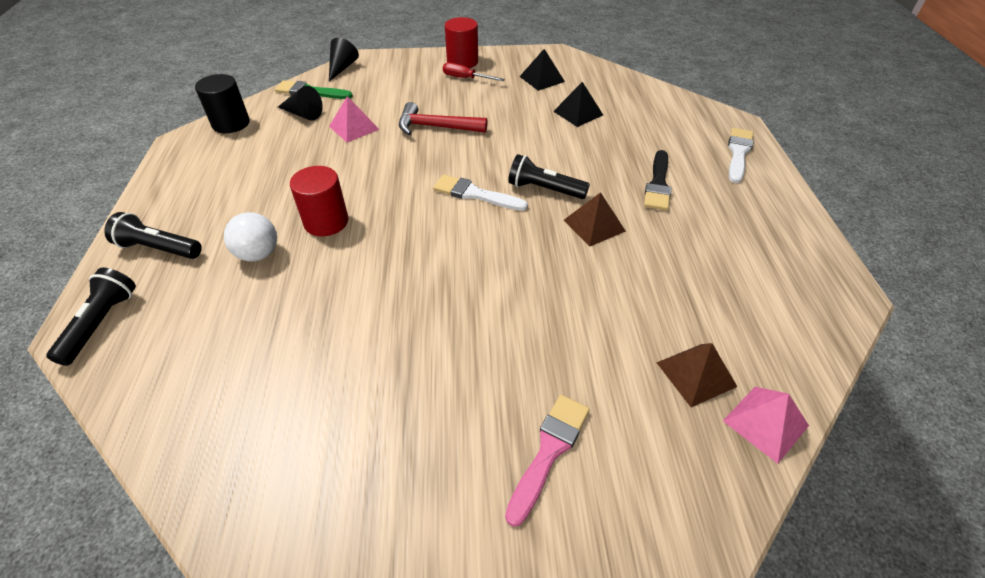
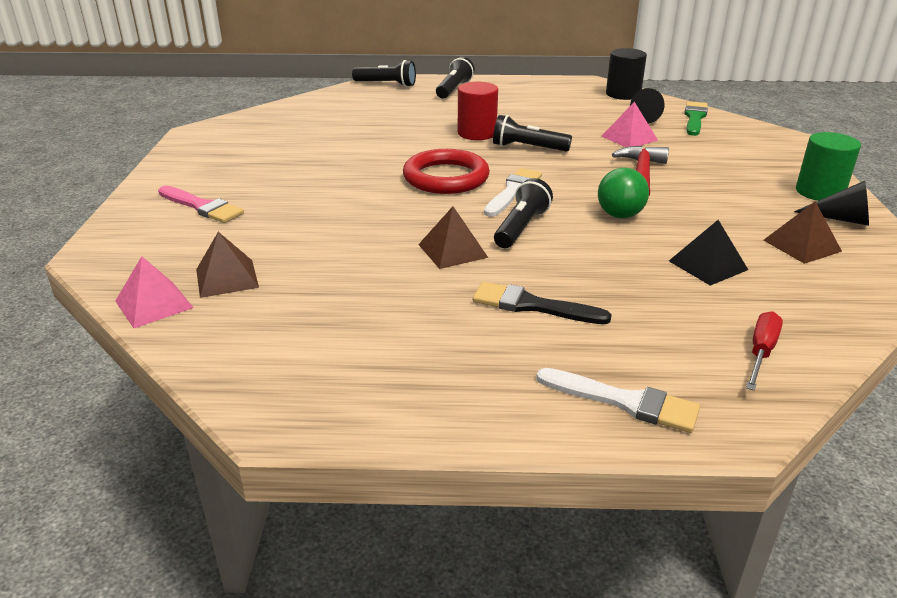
camera: 95 degrees right, 15 degrees down
(258, 254) = (441, 115): white ball -> none
(342, 68) = (757, 129): black cone -> black cone (841, 219)
(372, 186) = (528, 148): none -> black flashlight
(447, 238) = (446, 177): none -> red ring
(462, 62) = (819, 192): red cylinder -> green cylinder
(466, 78) = (771, 193): red screwdriver -> red screwdriver (761, 352)
(513, 141) = (620, 215): none -> green ball
(542, 79) = (802, 245): black pyramid -> brown pyramid

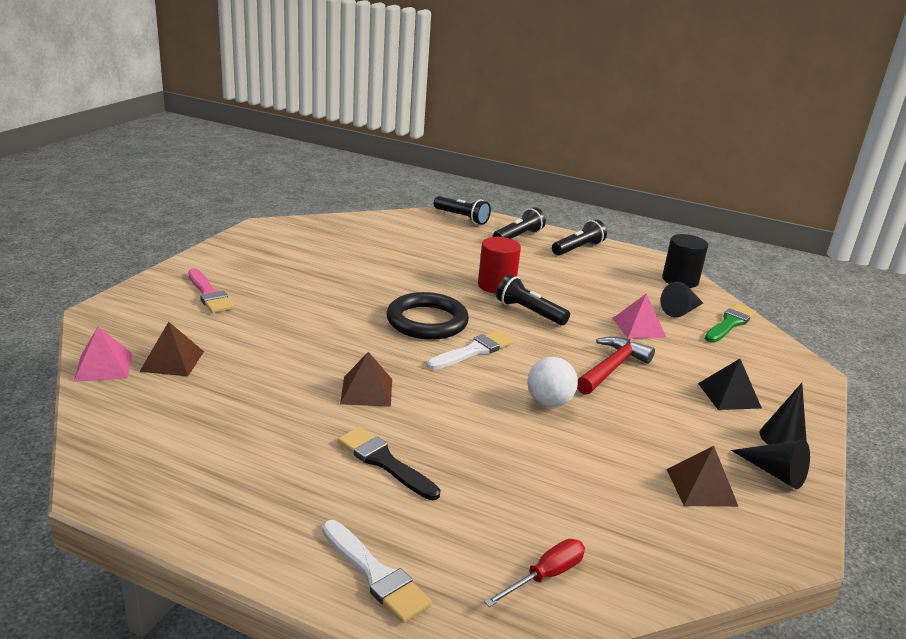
camera: 20 degrees right, 5 degrees down
(446, 177) = (427, 321): red ring -> black ring
(521, 228) = (446, 387): black flashlight -> black flashlight (578, 249)
(620, 215) = (549, 402): green ball -> white ball
(707, 265) = (583, 476): black pyramid -> black pyramid (729, 395)
(819, 192) = (783, 438): green cylinder -> black cone

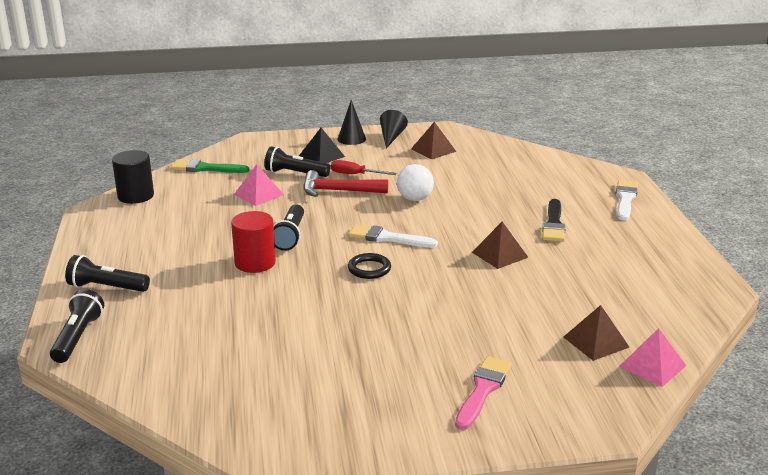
camera: 120 degrees left, 0 degrees up
(427, 321) = (369, 269): black ring -> black ring, size x0.54
(545, 576) = (558, 168): red screwdriver -> red screwdriver (355, 175)
(578, 249) = (107, 250): black flashlight -> black flashlight (295, 173)
(681, 311) = (204, 186): black cone -> none

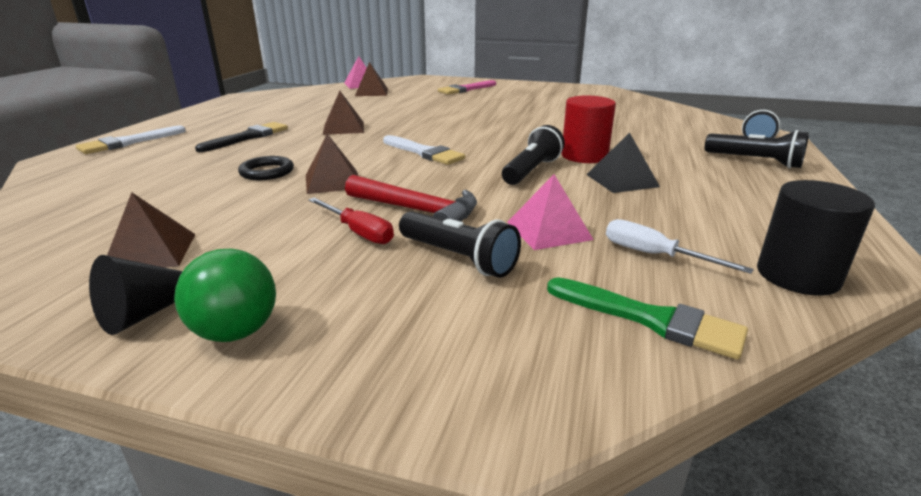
camera: 155 degrees left, 0 degrees up
(202, 192) = (654, 255): none -> white screwdriver
(322, 156) = (366, 291): black pyramid -> black pyramid (622, 180)
(351, 139) = (236, 332): black cone -> green ball
(369, 269) = (472, 136): black ring -> black ring (267, 172)
(414, 199) = (333, 181): white ball -> brown pyramid

